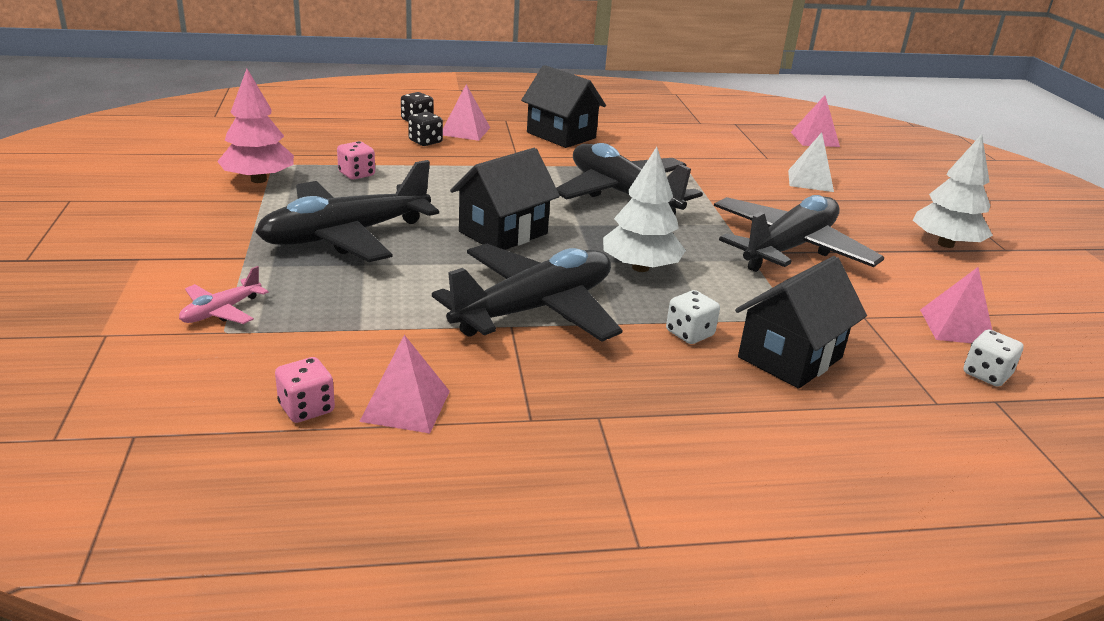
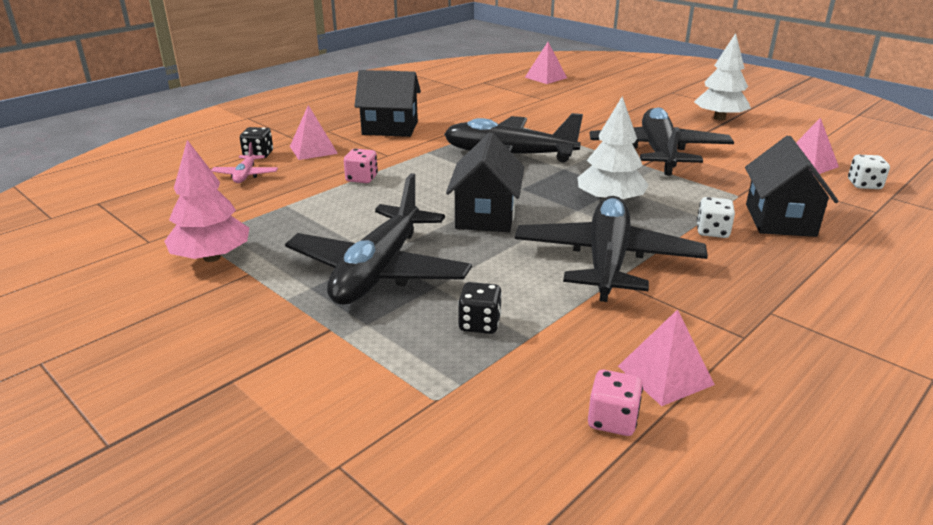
camera: 35 degrees left, 0 degrees up
(221, 311) = (400, 384): pink plane -> pink plane (245, 175)
(356, 174) = (291, 217): pink dice -> pink dice (362, 178)
(425, 142) = (298, 169): black dice -> black dice (479, 324)
(810, 180) = (591, 105): white pyramid -> none

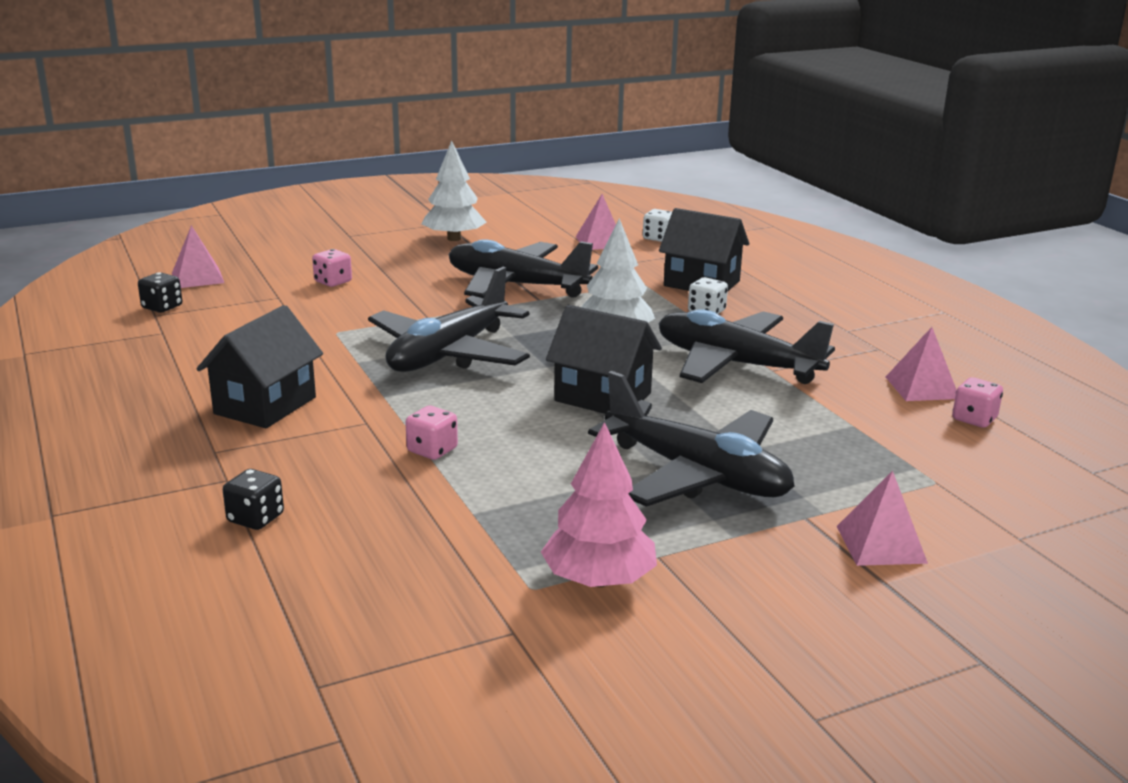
camera: 70 degrees left, 5 degrees down
(245, 175) = (332, 536): pink plane -> none
(313, 149) = (285, 471): pink pyramid -> pink pyramid (880, 544)
(479, 324) = (824, 442): black dice -> black dice (162, 307)
(585, 105) = (333, 282): none -> pink dice

